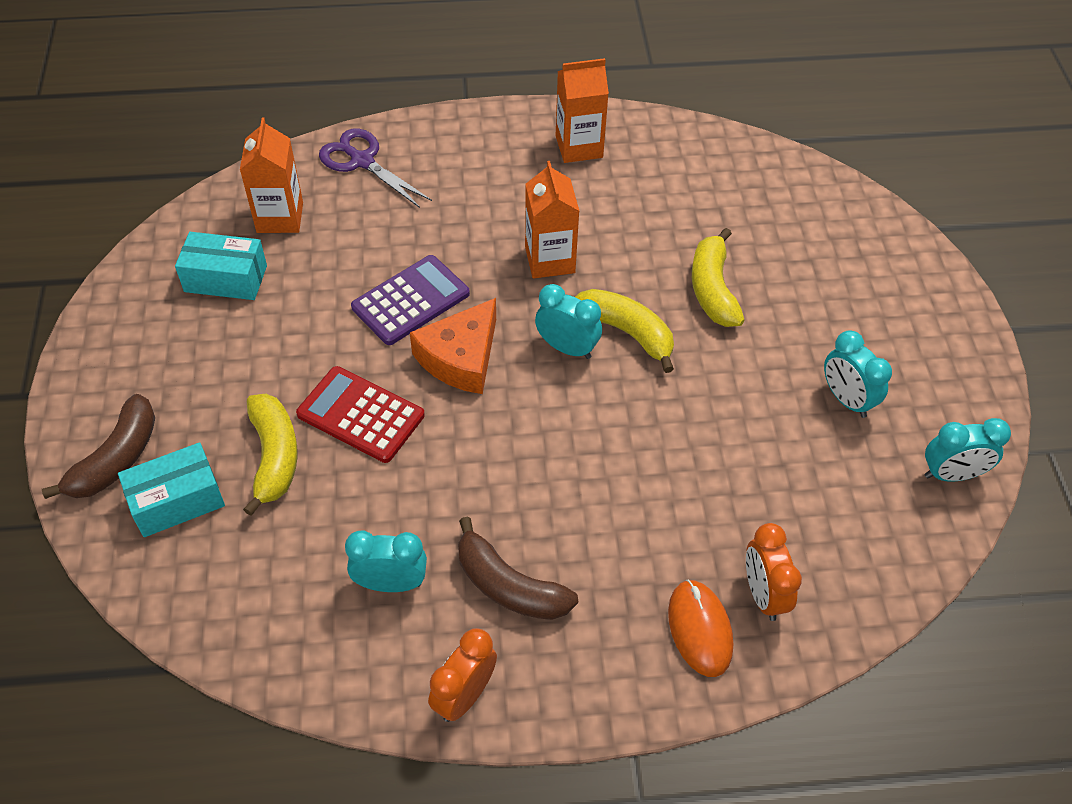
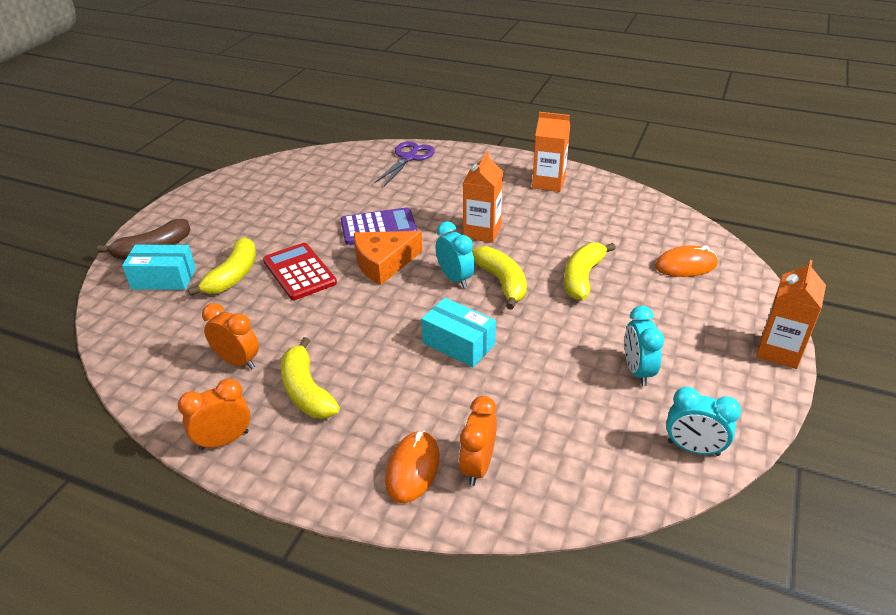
camera: 30 degrees right, 15 degrees down
(226, 278) = (286, 189): turquoise box -> turquoise box (458, 344)
(280, 217) = (340, 170): orange carton -> orange carton (779, 351)
(362, 161) = (408, 158): purple scissors -> purple scissors turned 45 degrees clockwise
(391, 583) = (238, 361): turquoise clock -> orange clock
(509, 586) = (306, 391): brown banana -> yellow banana
(812, 227) = (685, 265): none -> orange mouse

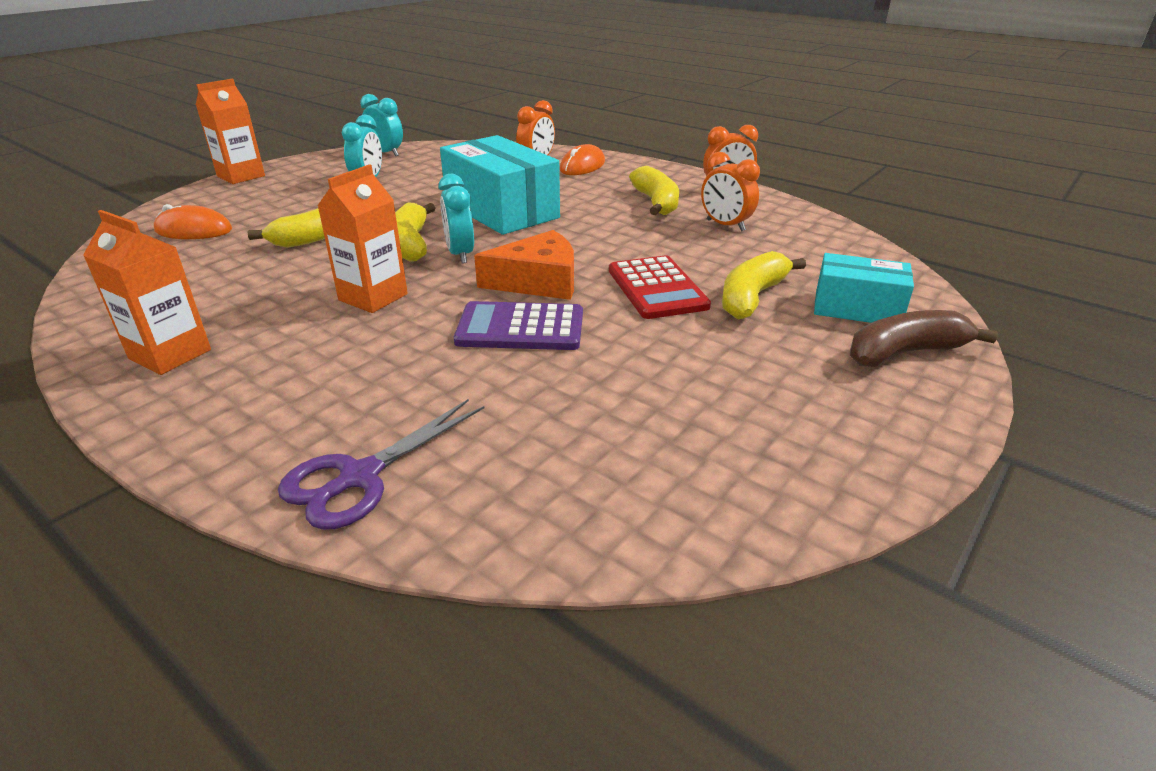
camera: 165 degrees left, 5 degrees down
(458, 344) = (501, 210): turquoise box -> turquoise box, size x1.69

